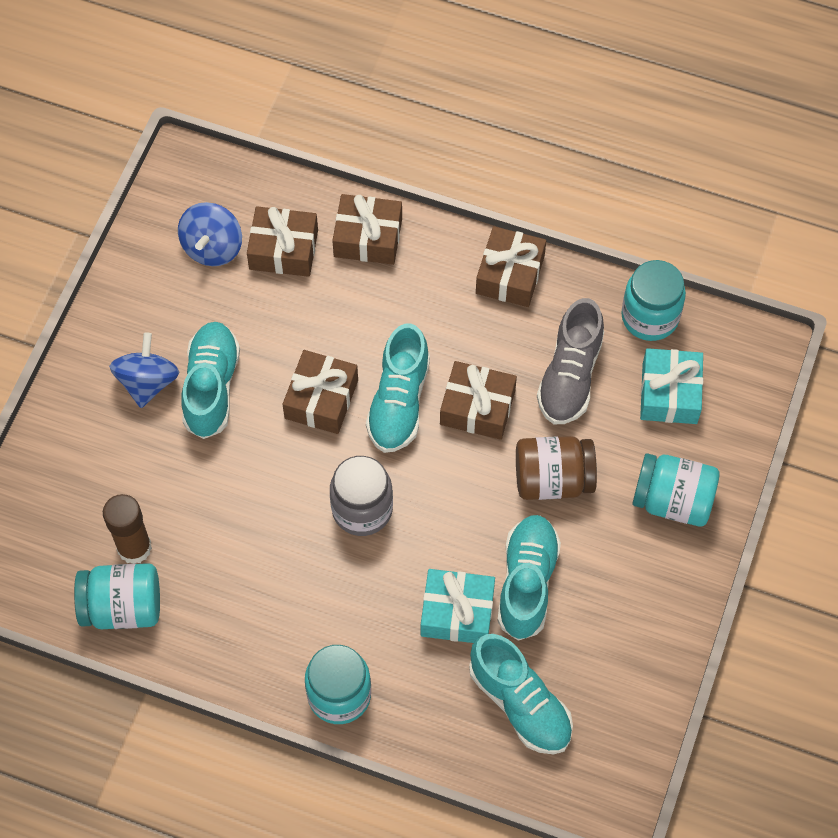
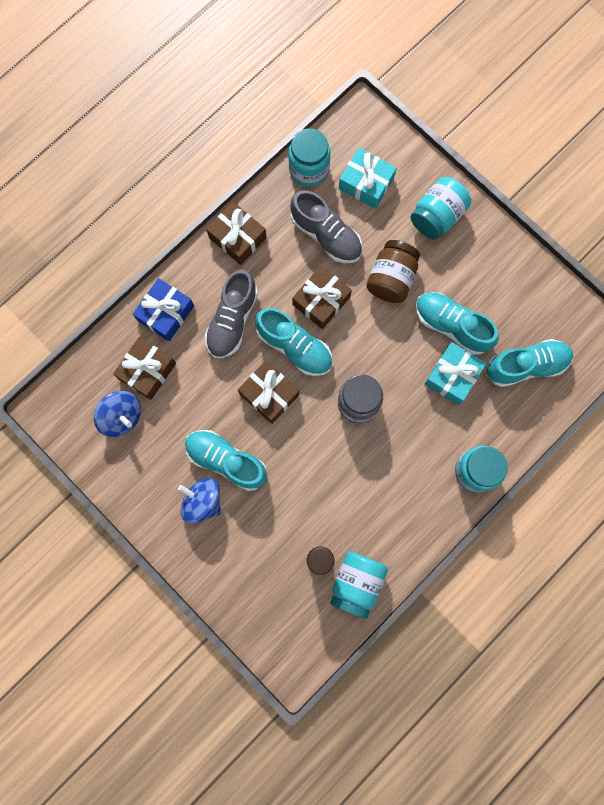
camera: 65 degrees left, 15 degrees up
(368, 237) = (165, 313): brown gift -> blue gift
(397, 316) = (232, 320): none -> grey shoe

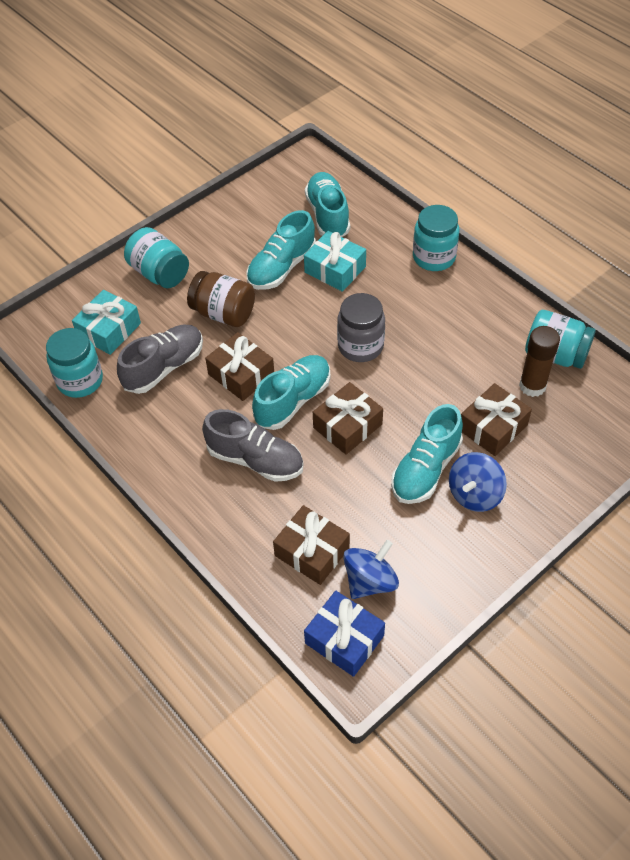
camera: 85 degrees left, 25 degrees down
(165, 313) = (238, 530): blue gift -> blue gift (344, 639)
(237, 238) = (152, 452): brown gift -> brown gift (493, 427)

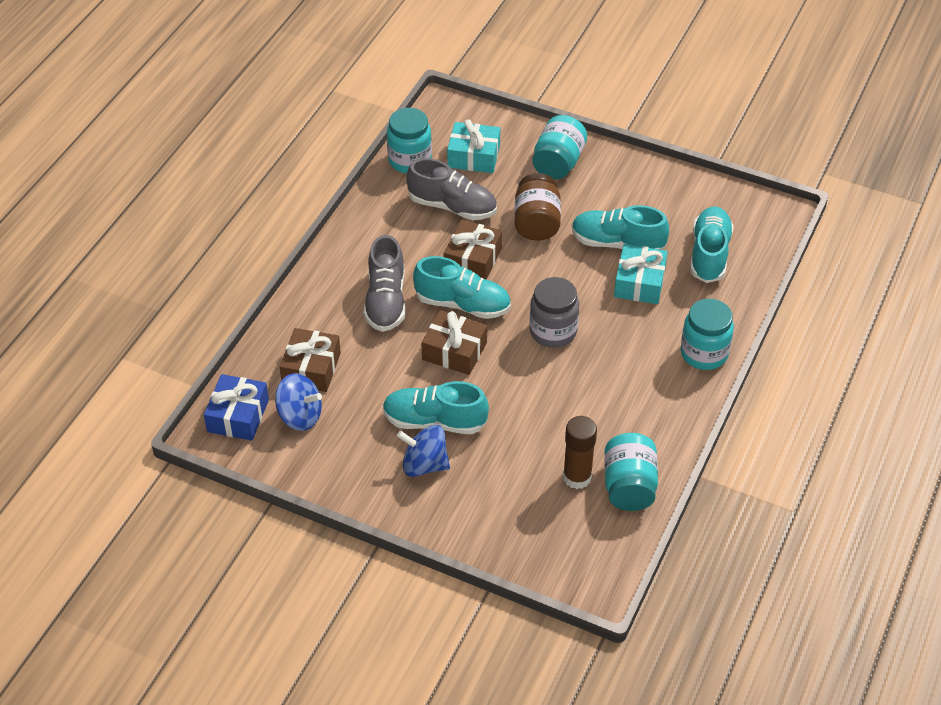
camera: 65 degrees right, 5 degrees down
(328, 215) = (709, 254): turquoise shoe -> turquoise shoe turned 45 degrees counterclockwise
(493, 427) = (509, 458): brown gift -> none

